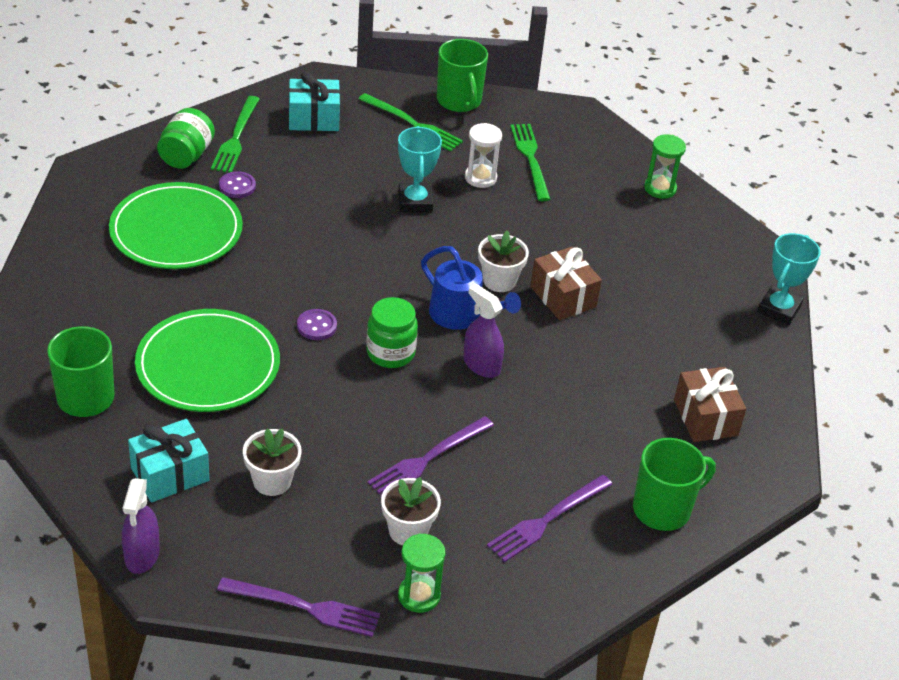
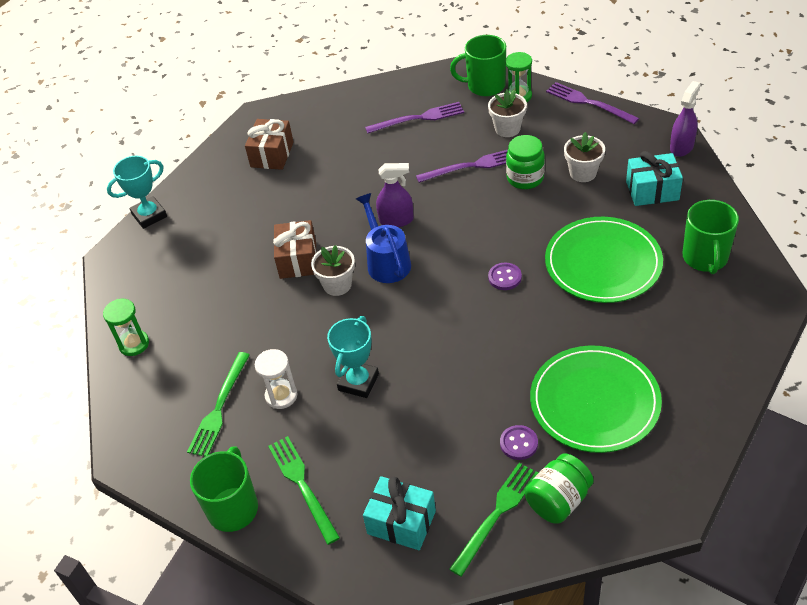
camera: 145 degrees left, 5 degrees up
(390, 353) = (458, 243): green jar -> green jar (525, 178)
(481, 365) = (396, 220): purple spray bottle -> purple spray bottle turned 75 degrees counterclockwise
(663, 509) = (344, 111): green mug -> green mug (485, 86)

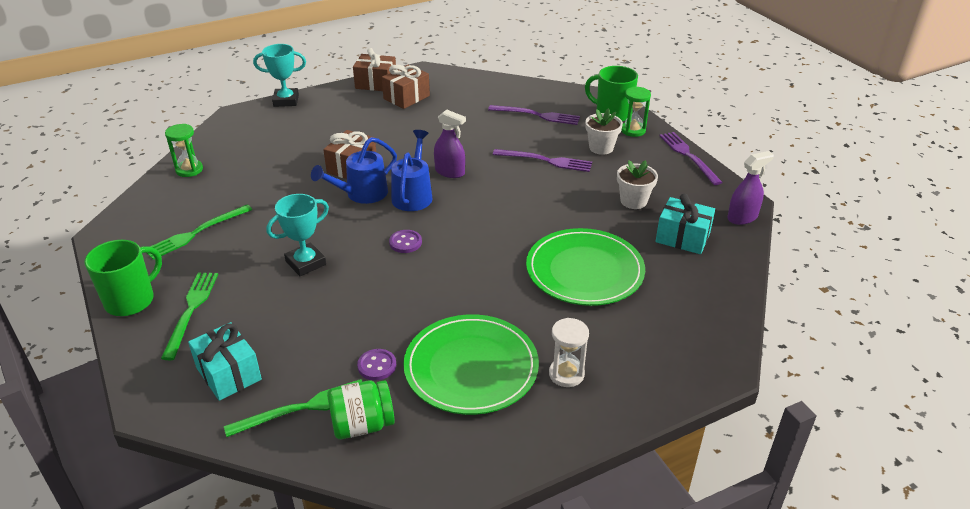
camera: 25 degrees right, 10 degrees down
(224, 152) = (376, 83): none -> brown gift
(281, 396) = (244, 246): white hourglass -> white hourglass (566, 374)
(337, 285) = (361, 194): white flower pot -> blue watering can
(504, 277) = (492, 245): purple button -> purple button (405, 242)
(525, 178) = (580, 185): green jar -> none
(705, 258) = (681, 307): green mug -> none

